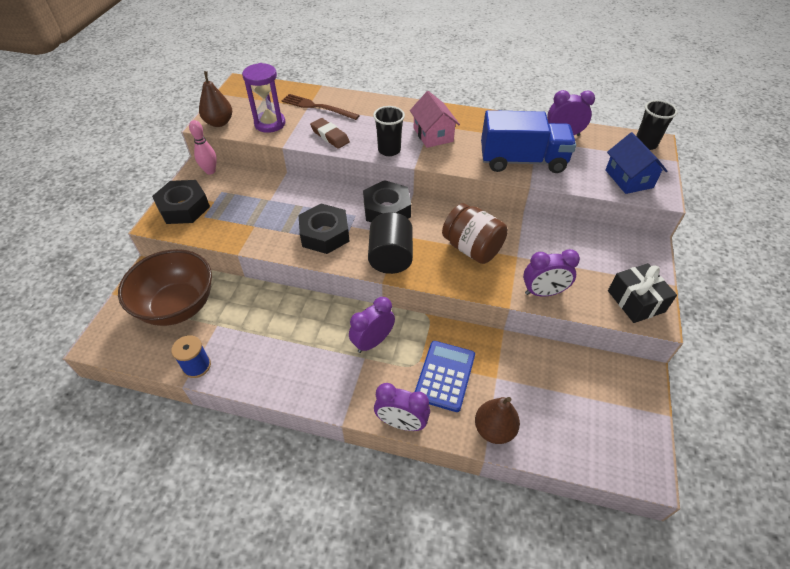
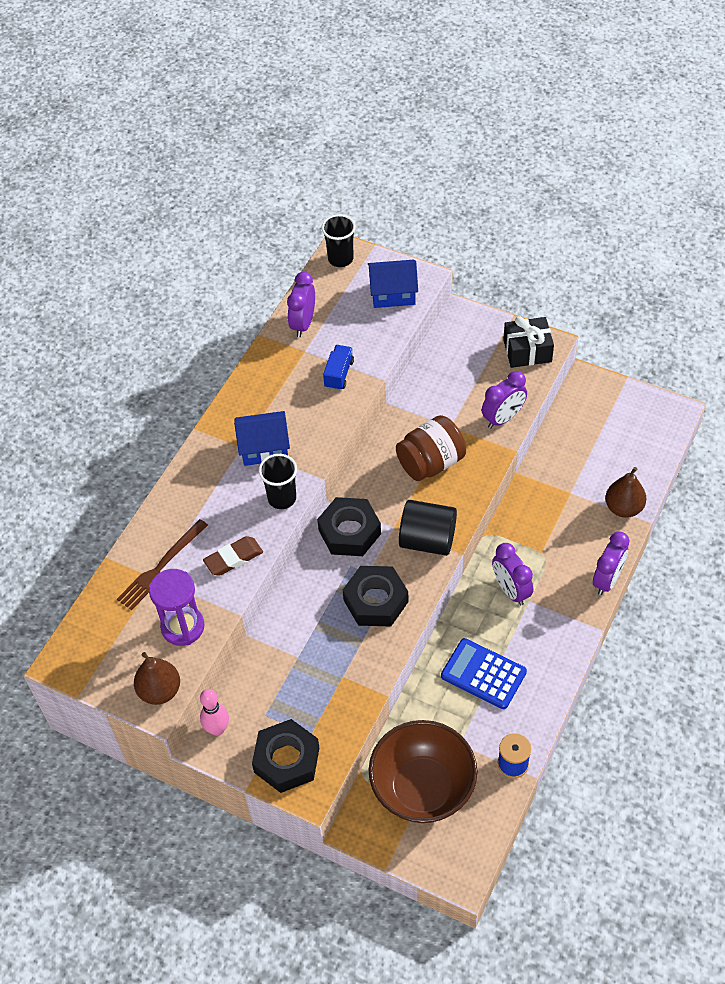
camera: 75 degrees left, 5 degrees up
(433, 135) = (264, 448): pink house -> blue house
(444, 376) = (562, 534): blue calculator -> blue calculator (483, 674)
(522, 161) = (339, 374): blue truck -> blue truck, size x0.47
(543, 292) = (503, 418): purple clock -> purple clock turned 45 degrees clockwise

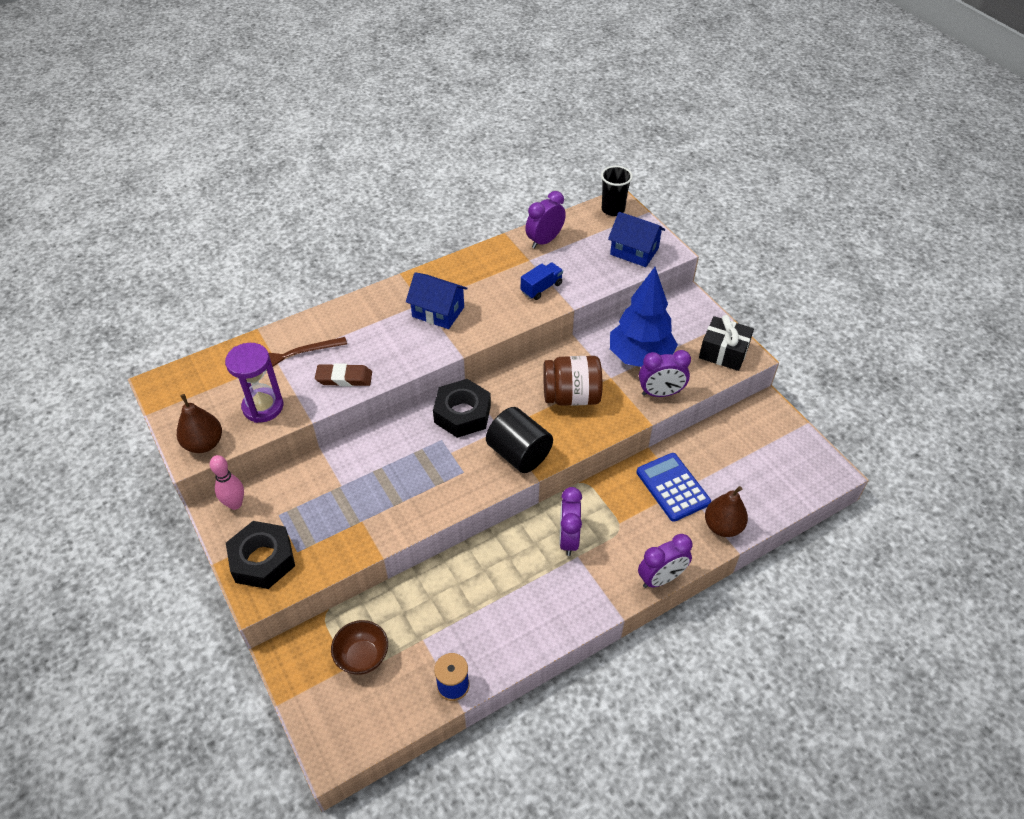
camera: 30 degrees right, 5 degrees down
(282, 498) = (419, 354): black cup -> none
(376, 601) = (437, 477): black nut -> none
(422, 788) = (362, 657): brown bowl -> brown bowl, size x0.52
(461, 394) = (640, 358): none -> blue tree
(483, 674) = (490, 593): blue calculator -> blue calculator (672, 487)

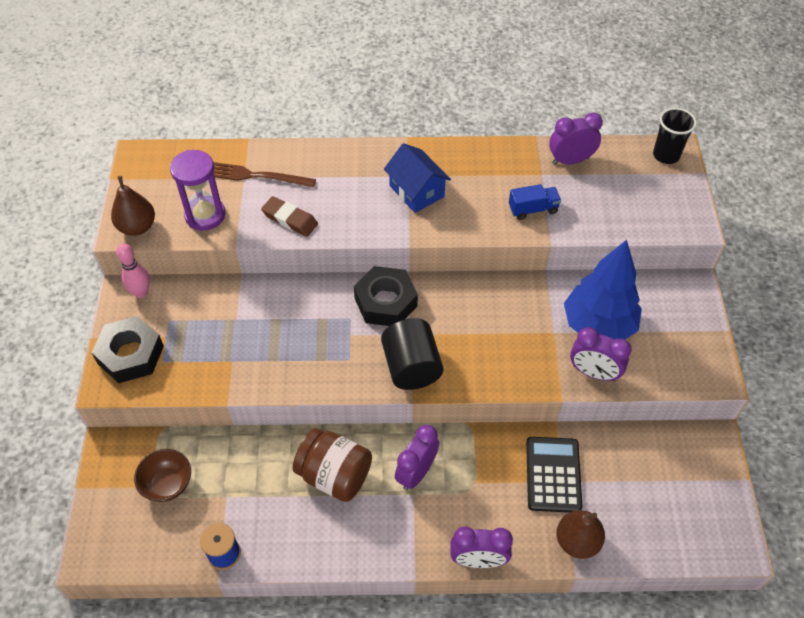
camera: 30 degrees right, 5 degrees up
(571, 396) = (500, 333): brown jar -> brown jar (334, 475)
(634, 251) = (657, 210): blue house -> none
(672, 487) = (553, 475): blue calculator -> black calculator
(723, 352) = (692, 360): black gift -> none

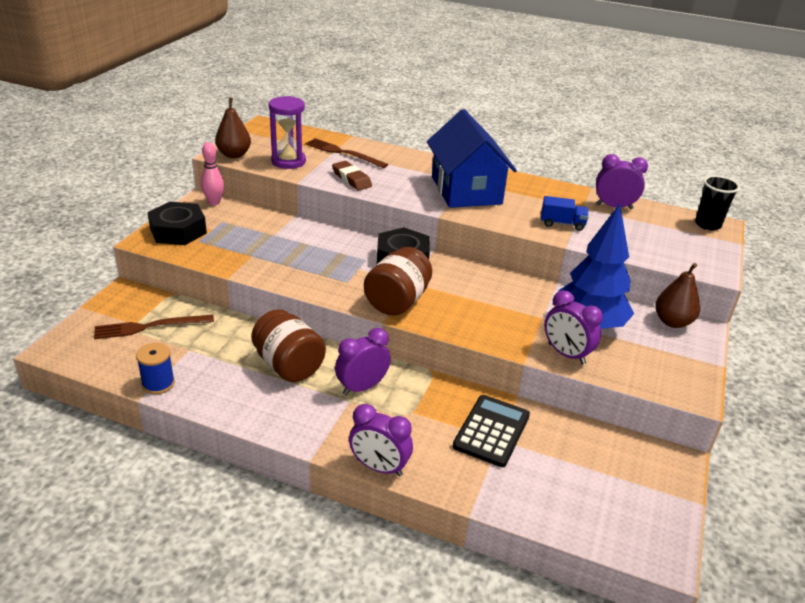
camera: 20 degrees right, 20 degrees down
(168, 484) = (150, 327): brown bowl -> brown fork
(411, 367) = (397, 301): black cylinder -> brown jar
(416, 191) = (466, 190): blue house -> blue house, size x1.68
(577, 541) = (487, 488): brown pear -> brown pear (672, 322)

